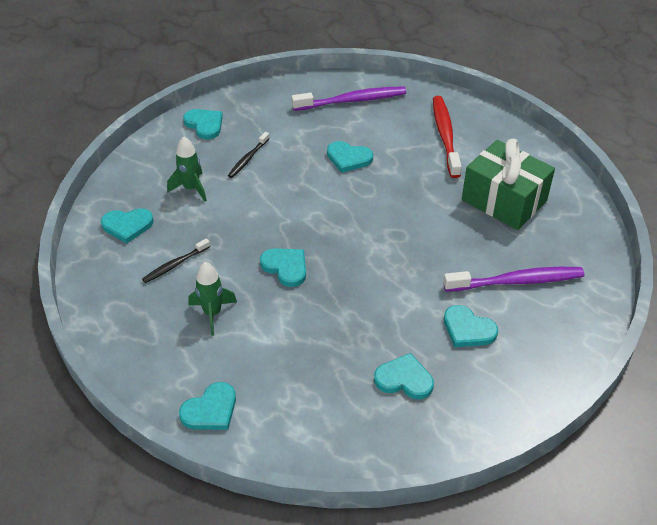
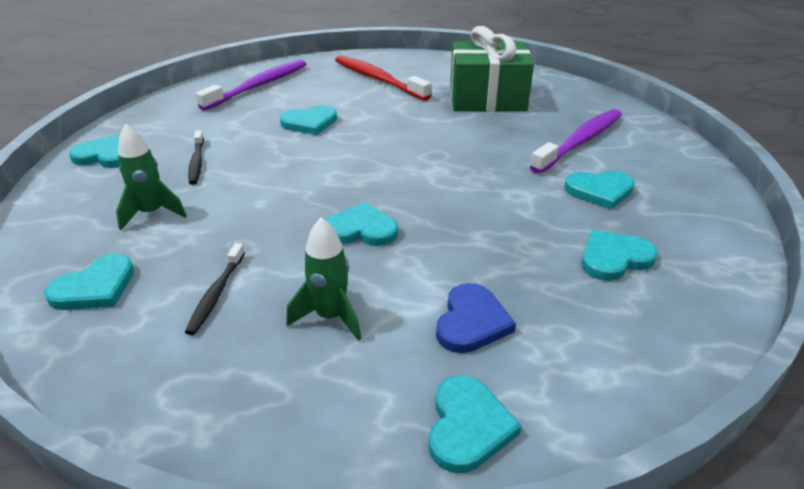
camera: 40 degrees left, 10 degrees down
(275, 362) = (471, 322): none -> blue heart

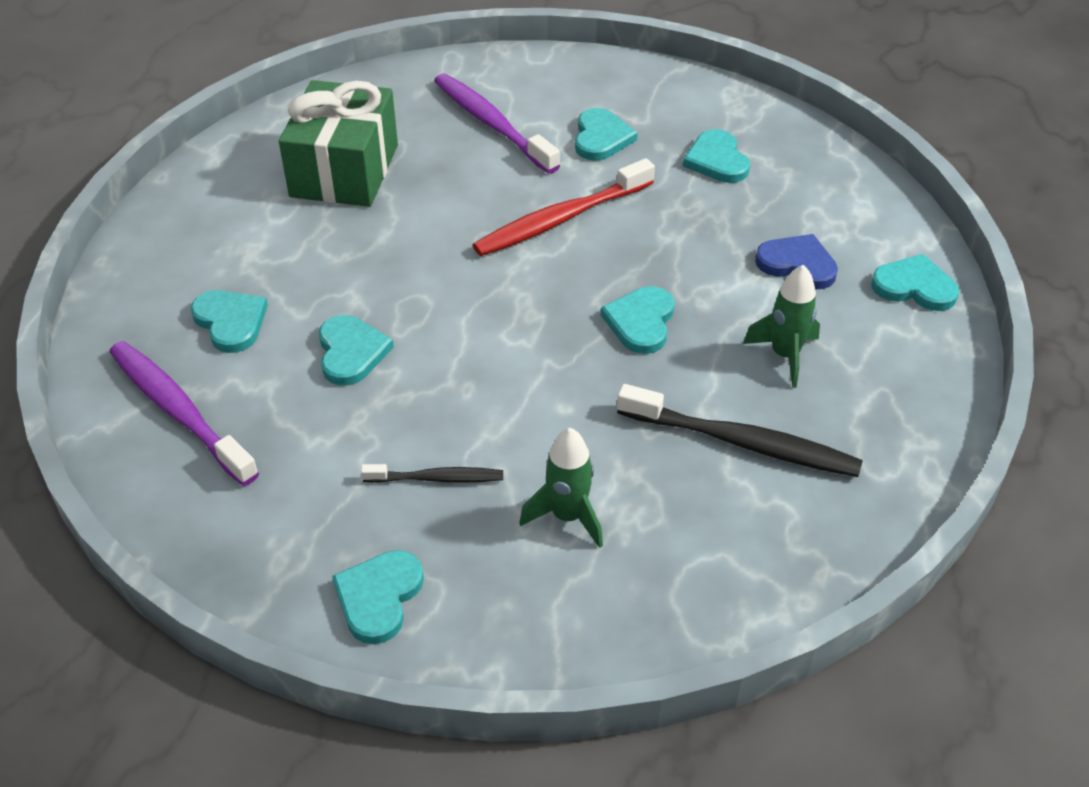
camera: 80 degrees left, 10 degrees up
(95, 287) = (720, 553): turquoise heart -> turquoise heart (230, 322)
(216, 294) = (742, 442): black toothbrush -> black toothbrush, size x1.80
(378, 79) = (224, 267): red toothbrush -> red toothbrush (561, 219)

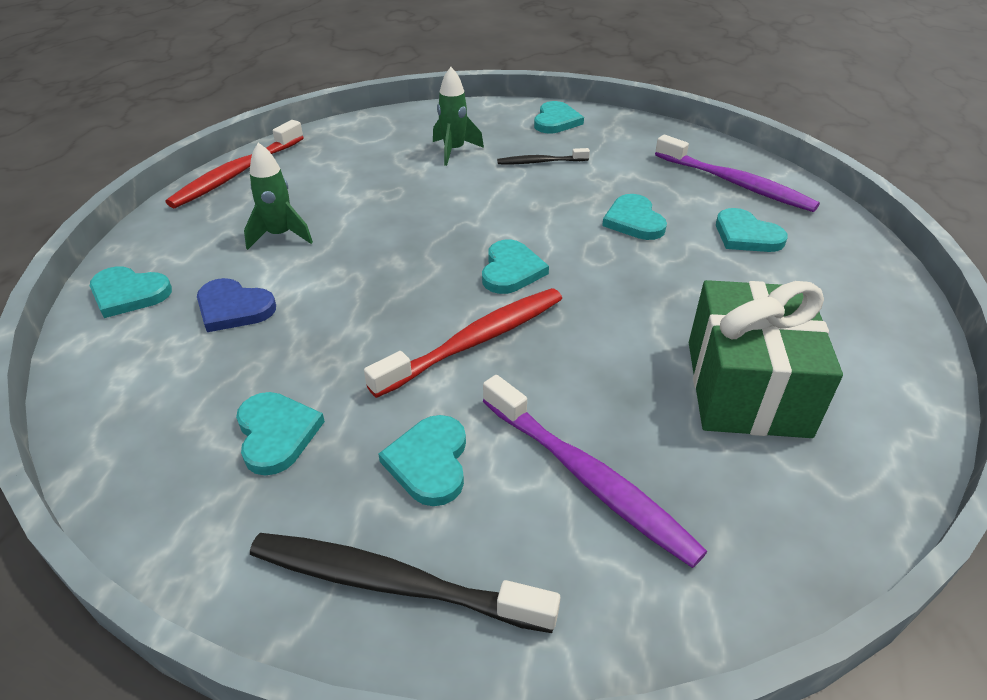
camera: 175 degrees right, 5 degrees down
(641, 322) = (397, 252): turquoise heart -> turquoise heart (511, 270)
(742, 442) = (333, 186): black toothbrush -> black toothbrush (392, 583)
(894, 482) = (237, 173): none -> red toothbrush

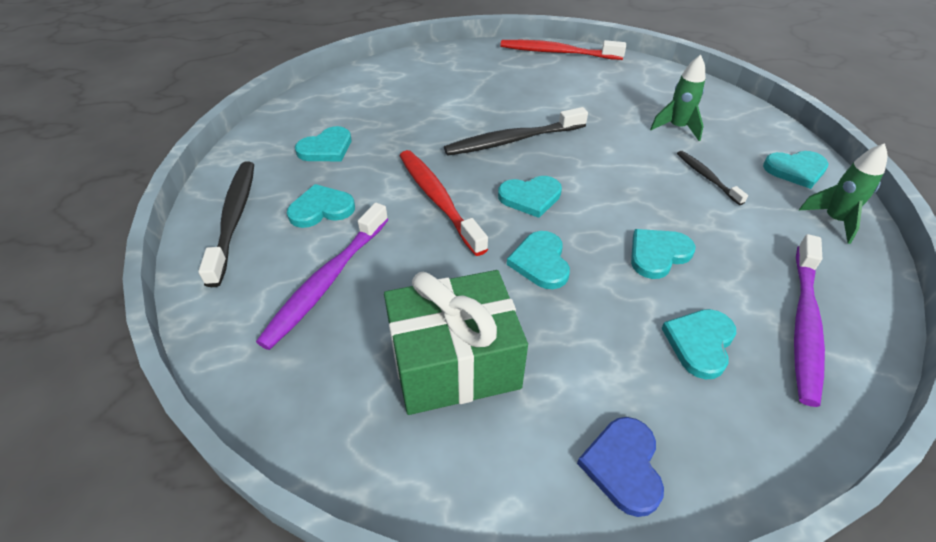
camera: 70 degrees right, 5 degrees up
(129, 294) = (415, 65): turquoise heart -> turquoise heart (540, 262)
(233, 308) = (421, 100): blue heart -> blue heart (623, 466)
(280, 236) = (501, 91): green rocket -> green rocket (834, 220)
(396, 254) = (513, 140): none -> black toothbrush
(475, 341) = (438, 200): red toothbrush -> red toothbrush turned 150 degrees counterclockwise

